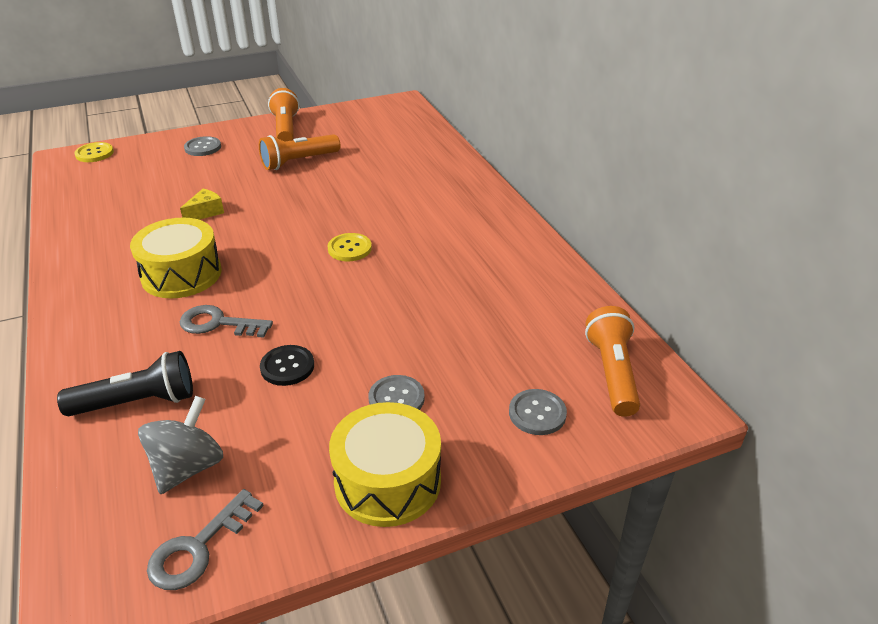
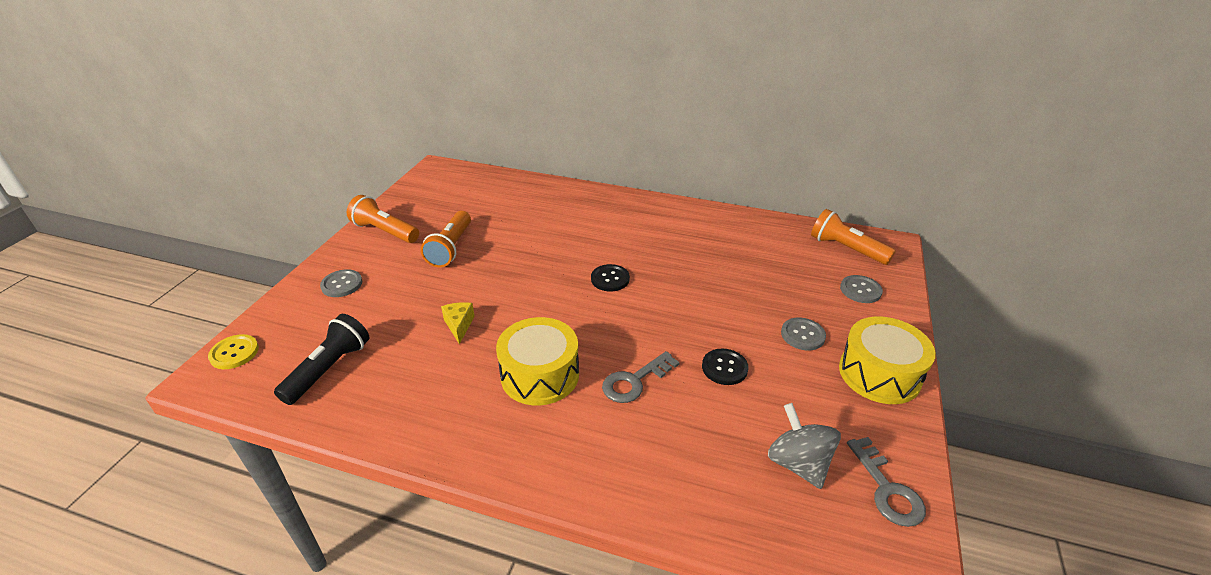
camera: 50 degrees left, 0 degrees up
(138, 402) = (695, 465): black flashlight -> black flashlight (329, 369)
(349, 248) = (610, 279): yellow button -> black button

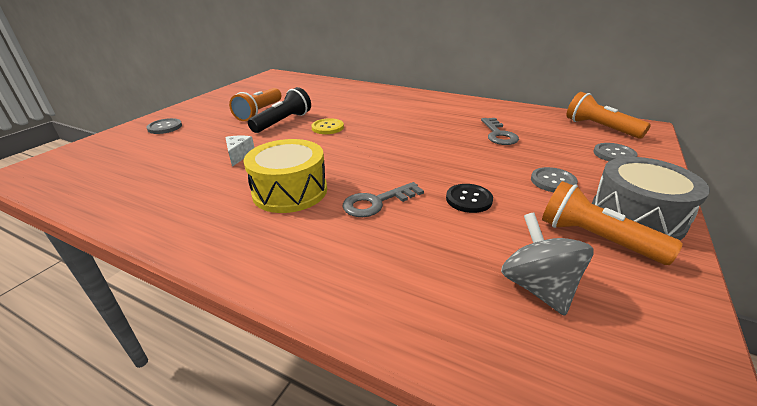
camera: 10 degrees right, 5 degrees down
(234, 353) = (54, 160): yellow button -> yellow button (327, 127)
(329, 369) = (116, 174): black flashlight -> black flashlight (283, 122)
(384, 231) = (216, 102): orange flashlight -> orange flashlight (595, 239)
(459, 325) = (239, 155): yellow cheese -> white cheese
(610, 279) = (379, 135): black button -> none
(879, 374) = (636, 216): yellow drum -> grey drum
(887, 489) = (652, 326): grey key -> grey key (498, 134)

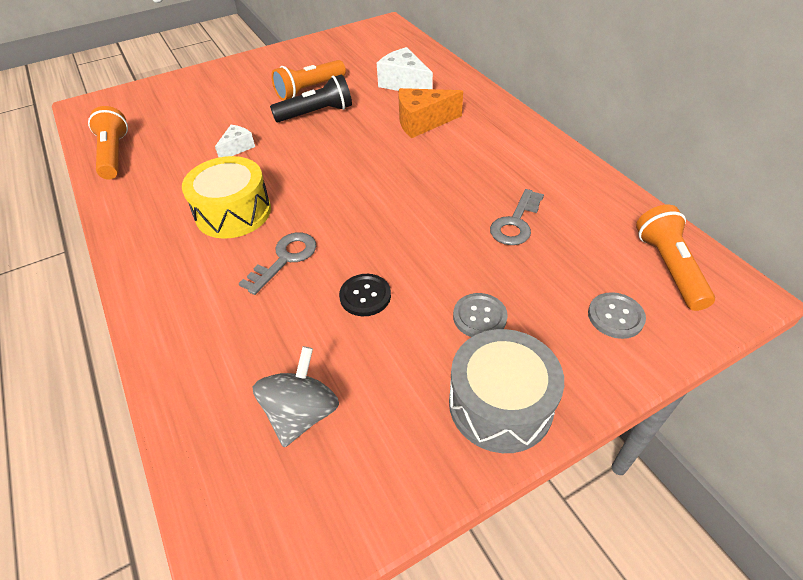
camera: 35 degrees right, 15 degrees up
(165, 127) = (215, 84): grey button -> none
(327, 127) = (348, 138): yellow button -> none
(329, 96) = (404, 84): none -> white cheese
(369, 109) = (422, 122): none -> orange cheese
(377, 202) = (285, 259): grey key -> grey key turned 120 degrees clockwise
(595, 239) = (418, 401): orange flashlight -> orange flashlight (114, 154)

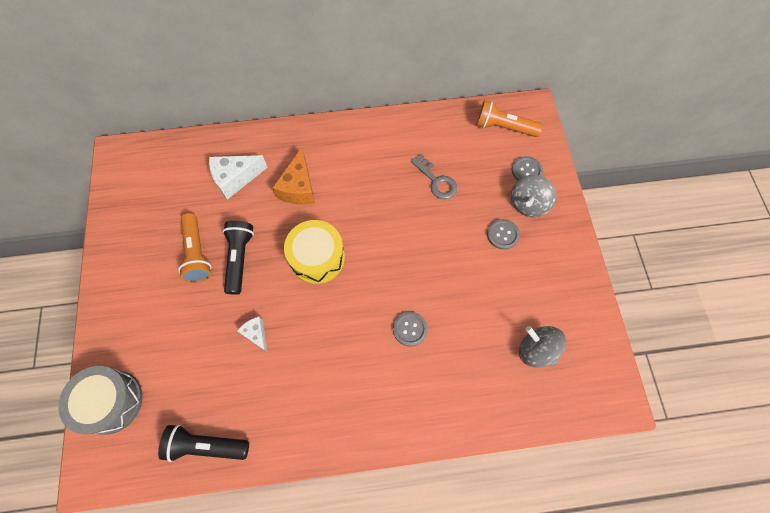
camera: 70 degrees left, 20 degrees up
(114, 154) = (206, 445): orange flashlight -> black flashlight
(233, 212) = (342, 354): yellow drum -> yellow drum (317, 257)
(285, 259) = (410, 329): grey key -> grey button
(365, 296) = (463, 289): black button -> none
(500, 404) = (561, 250): grey drum -> grey drum (111, 402)
(556, 335) = (528, 204): none -> grey spinning top

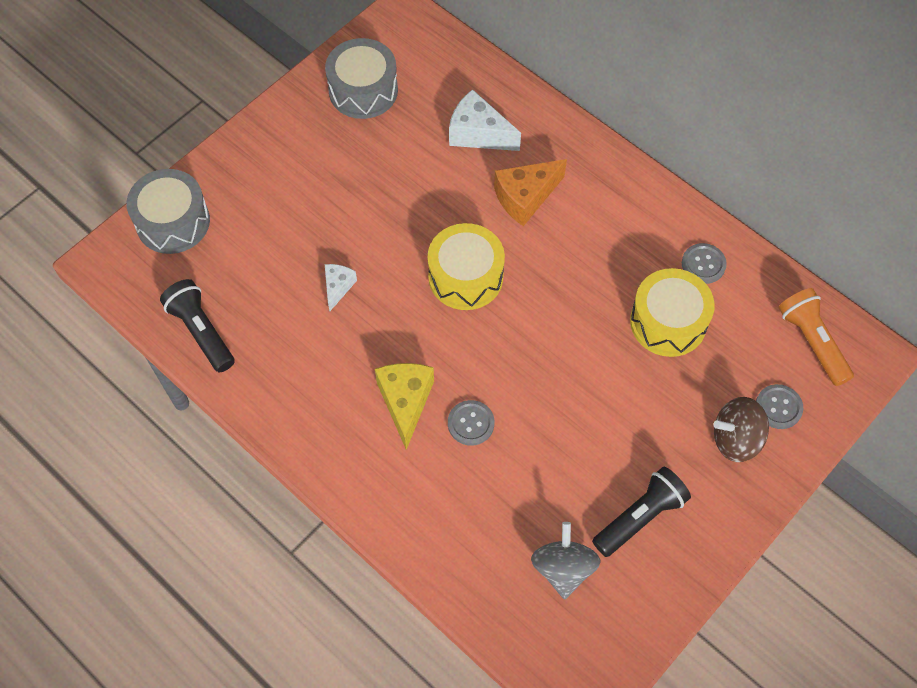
camera: 50 degrees right, 5 degrees down
(143, 215) = (363, 90): none -> grey drum
(197, 253) = (369, 169): orange flashlight -> none
(239, 258) = (398, 209): black flashlight -> black flashlight (640, 517)
(365, 355) = (405, 402): none -> yellow cheese
(436, 180) = (668, 322): grey key -> yellow drum
(502, 234) = (669, 438): grey button -> grey button (703, 264)
(528, 204) = (736, 439): grey spinning top -> brown spinning top

